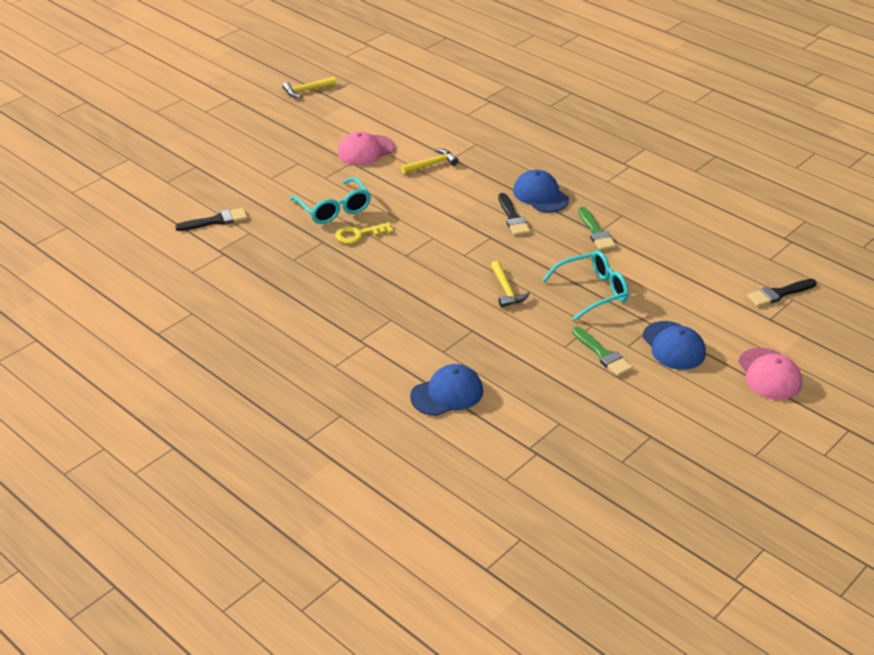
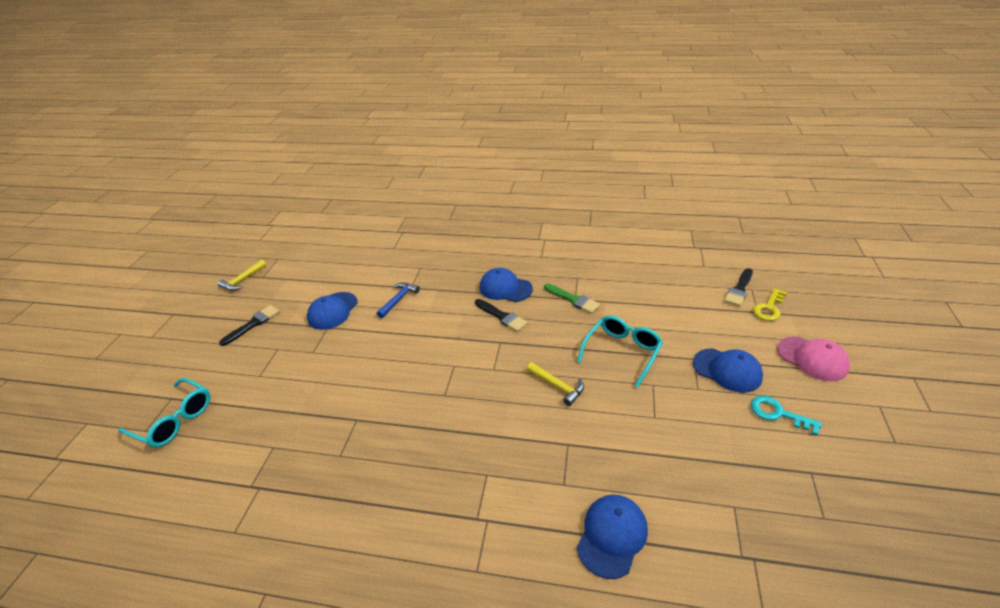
camera: 30 degrees left, 0 degrees up
(216, 221) = (227, 451): black brush -> black brush (253, 324)
(334, 209) = (343, 379): turquoise glasses -> turquoise glasses (174, 420)
(359, 234) = (385, 395): yellow key -> yellow key (769, 308)
(366, 150) = (333, 311): pink cap -> blue cap
(431, 164) = (398, 300): yellow hammer -> blue hammer
(602, 354) = (689, 408): green brush -> none
(677, 392) = (778, 414): none -> turquoise key

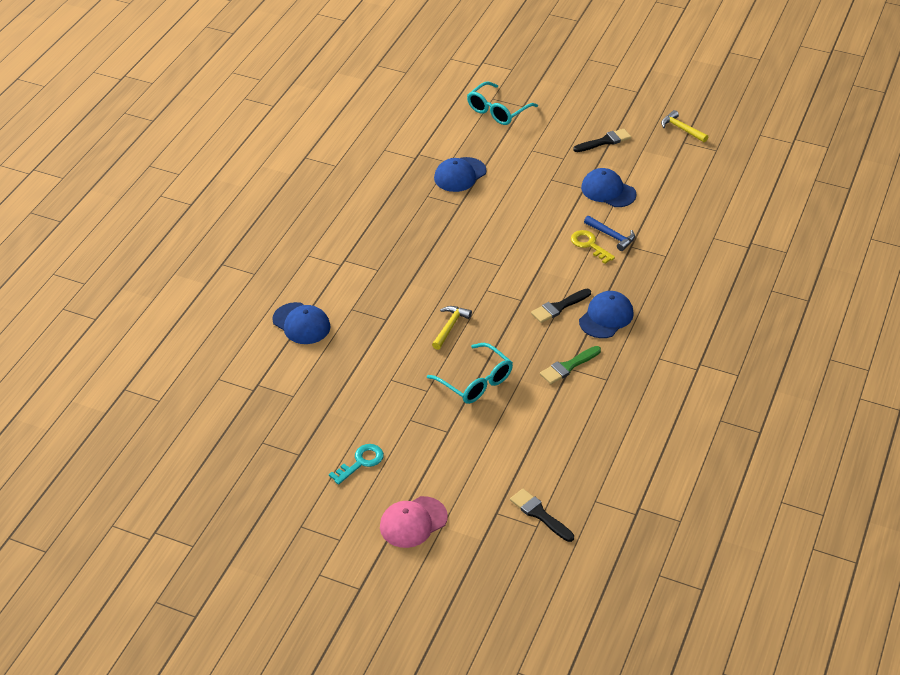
camera: 100 degrees right, 5 degrees up
(253, 324) = (604, 141): black brush -> black brush turned 75 degrees counterclockwise
(557, 386) = (450, 327): yellow hammer -> yellow hammer turned 150 degrees clockwise
(727, 370) = (423, 449): blue cap -> blue cap (460, 175)
(769, 308) = (499, 526): yellow key -> yellow key (589, 245)

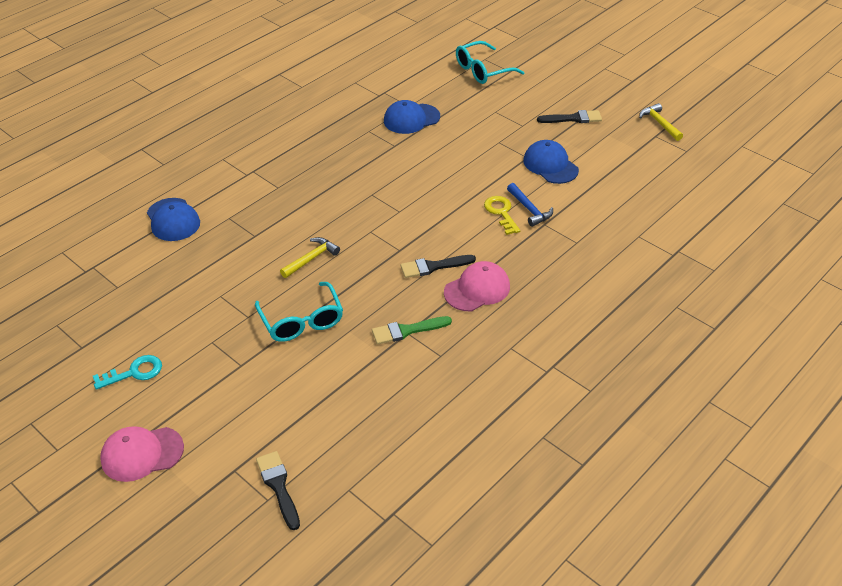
camera: 20 degrees right, 0 degrees up
(606, 317) = (477, 289): blue cap -> pink cap

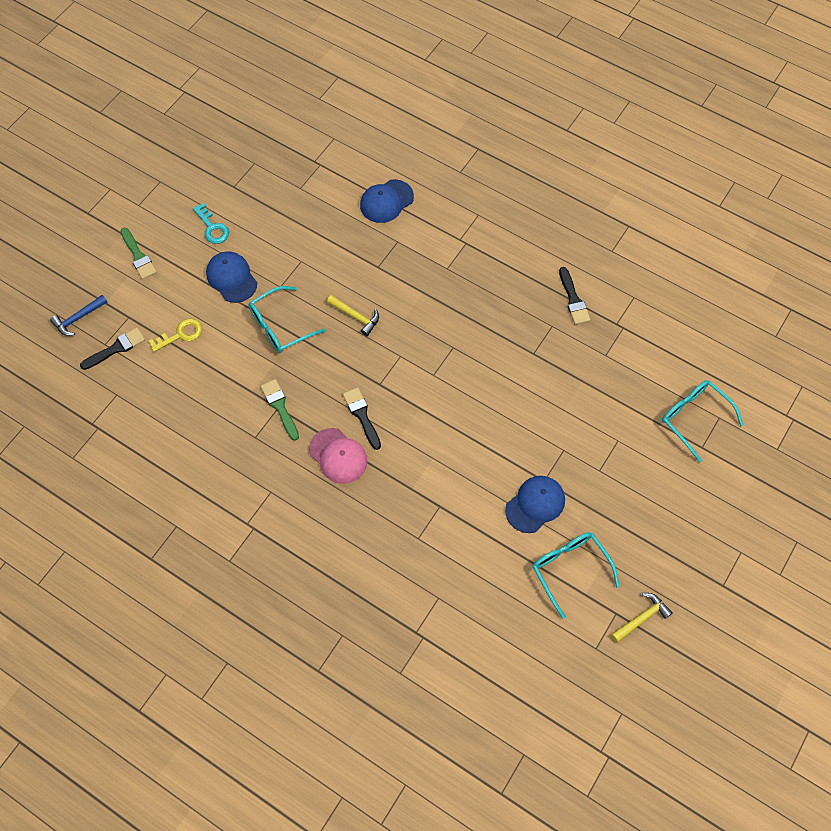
camera: 80 degrees right, 20 degrees up
(142, 454) = (138, 256): pink cap -> green brush
(411, 119) = (582, 361): blue cap -> blue cap (231, 278)
(501, 213) = (448, 465): yellow key -> yellow key (180, 335)
(529, 209) = (459, 490): blue hammer -> blue hammer (78, 318)
(573, 118) = (626, 522): black brush -> black brush (573, 299)
(615, 154) = (570, 570): none -> turquoise glasses

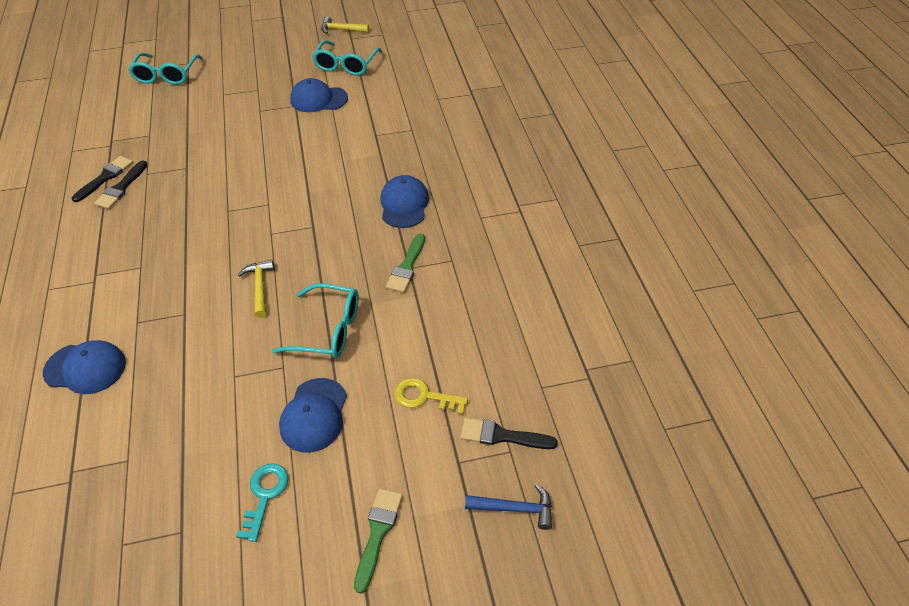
camera: 135 degrees left, 15 degrees down
(338, 456) = (404, 204): pink cap -> blue cap
(362, 416) = (354, 216): black brush -> black brush (121, 188)

